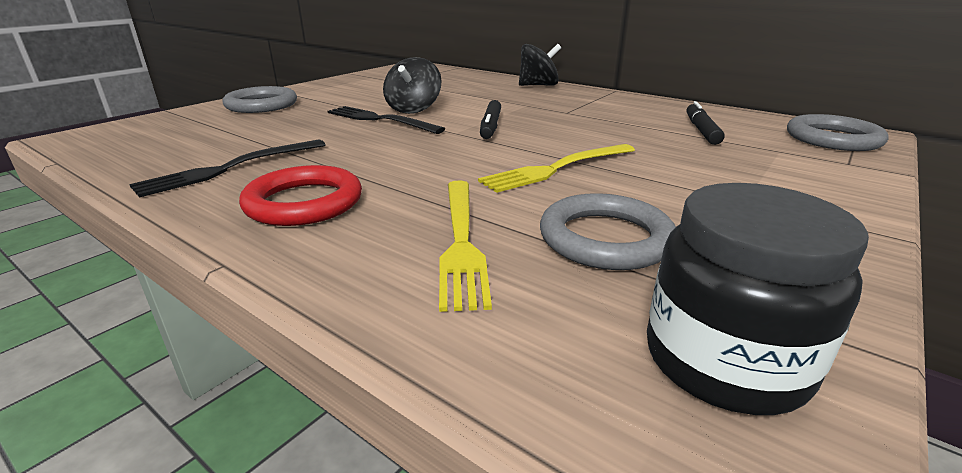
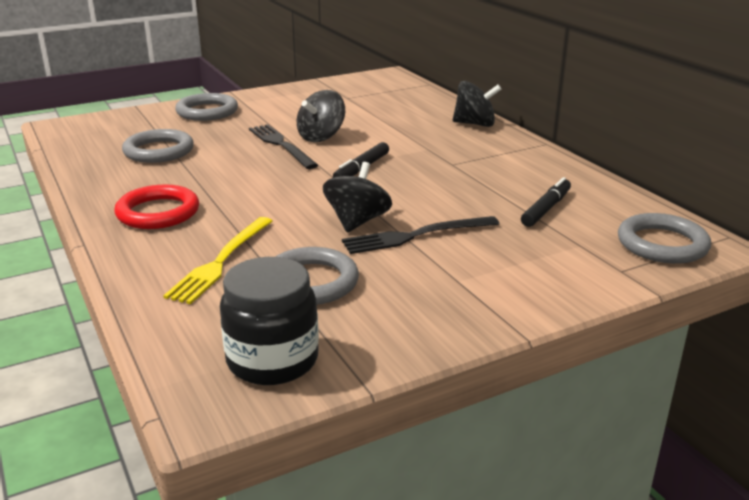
camera: 25 degrees right, 0 degrees up
(230, 168) = (137, 174): black fork -> black fork (416, 235)
(237, 143) = (159, 151): none -> grey ring
(557, 168) = (357, 221): yellow fork -> black spinning top

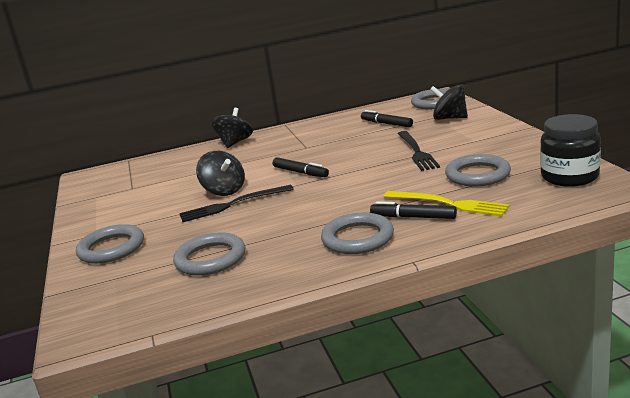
camera: 75 degrees left, 5 degrees down
(158, 212) = (357, 238): red ring -> grey ring
(194, 240) = (413, 217): none -> black marker
(357, 221) = (392, 168): black spinning top -> black spinning top (450, 118)

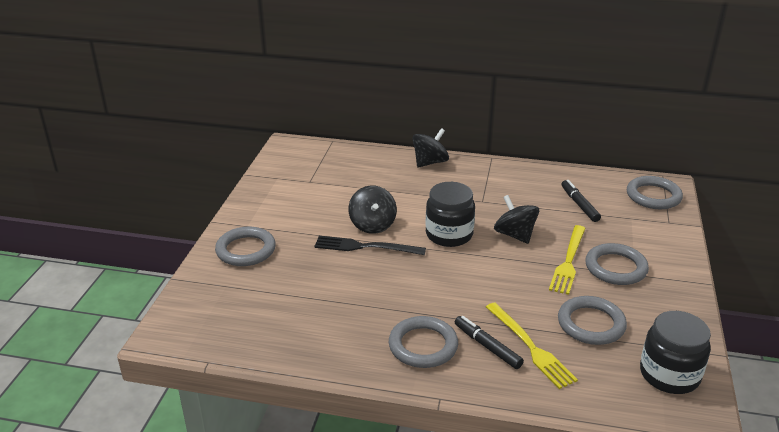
camera: 25 degrees right, 10 degrees up
(210, 259) = (302, 304): grey ring -> grey ring (615, 268)
(300, 172) = (449, 235): black marker -> black jar
(416, 152) = (568, 261): black fork -> yellow fork
(450, 118) = (644, 228): black spinning top -> black spinning top (515, 235)

